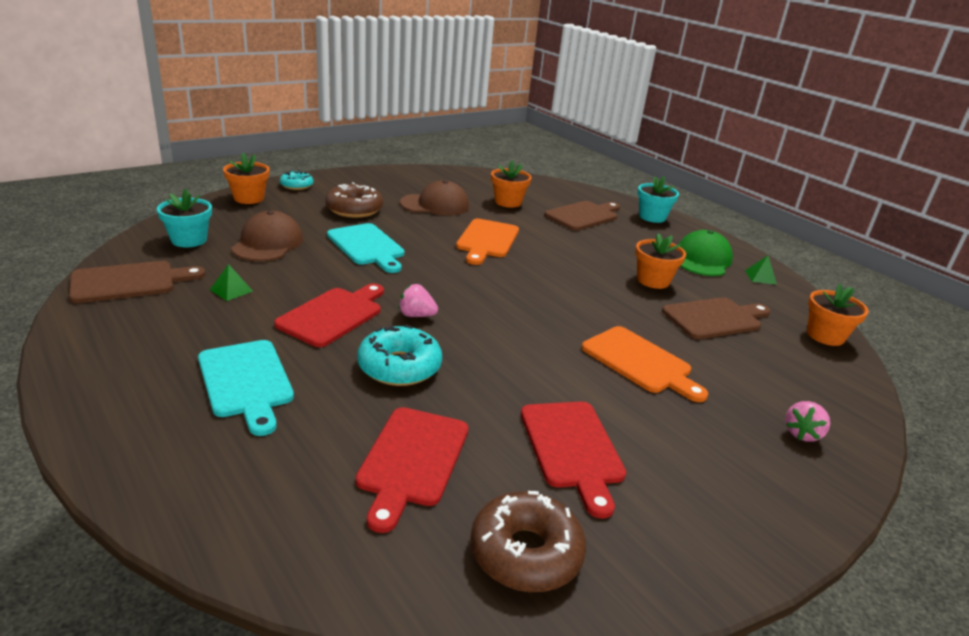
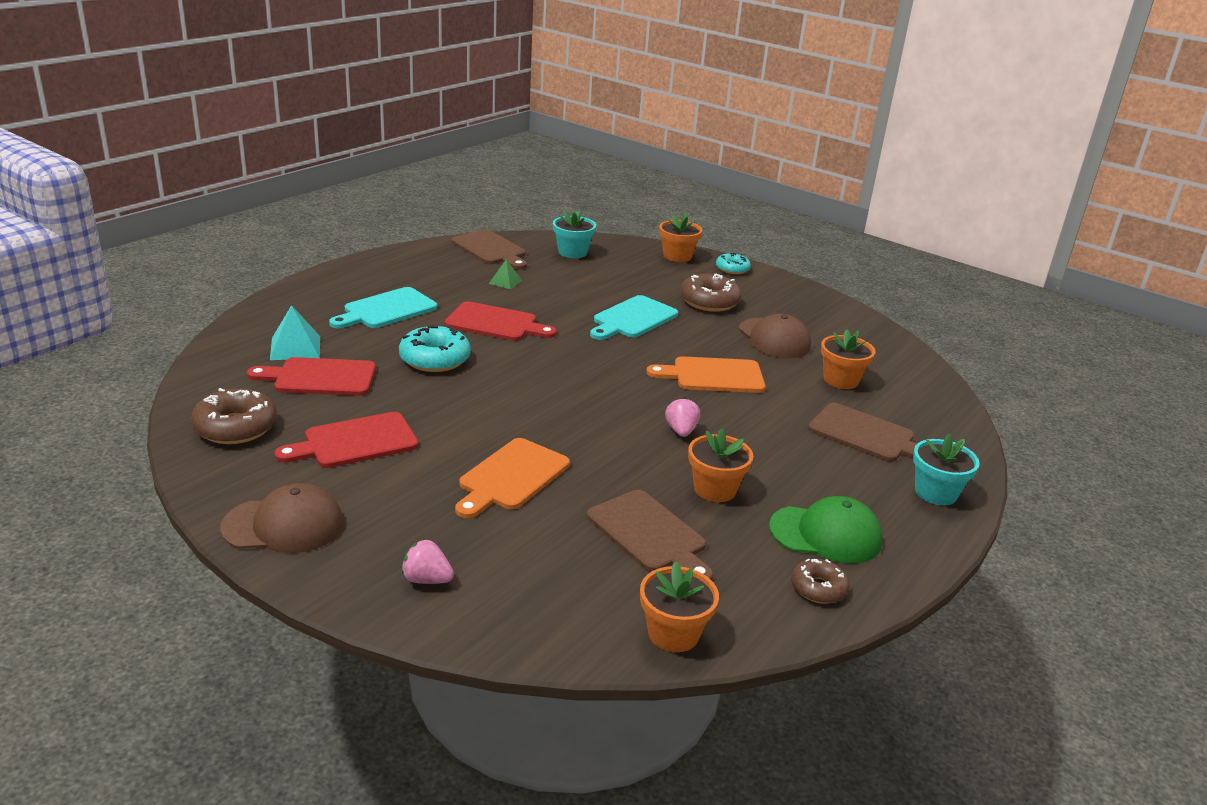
camera: 75 degrees right, 0 degrees up
(268, 243) = (596, 279): brown cap -> brown cap (283, 525)
(314, 475) = (295, 347): none -> turquoise pyramid
(416, 315) = (520, 356): pink strawberry -> pink strawberry (681, 431)
(760, 277) = (818, 588): green pyramid -> brown donut

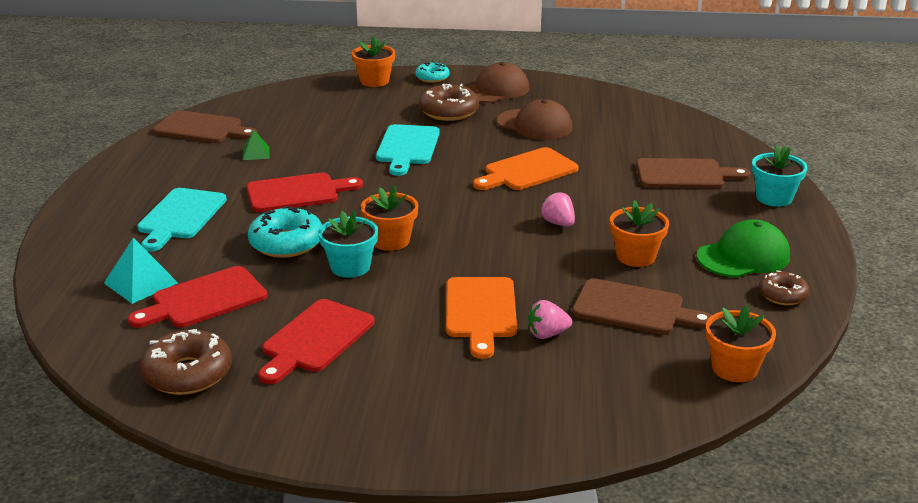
camera: 30 degrees left, 0 degrees up
(283, 525) = (350, 431): brown cap -> brown cap (495, 90)
(427, 579) = (522, 416): pink strawberry -> pink strawberry (547, 334)
(572, 252) = (280, 107): turquoise flower pot -> turquoise flower pot (350, 267)
(841, 380) = (620, 140): orange flower pot -> orange flower pot (390, 241)

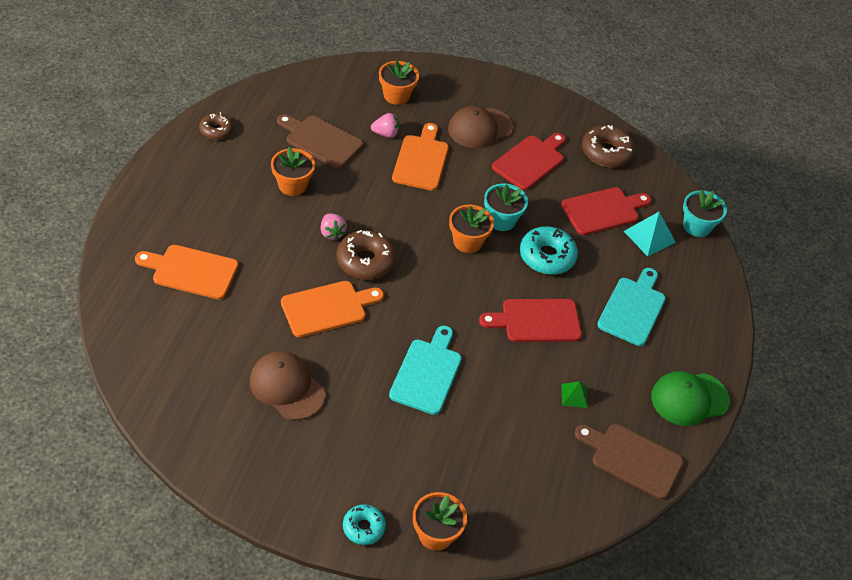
camera: 175 degrees left, 20 degrees up
(449, 111) = (367, 436): brown donut -> brown donut (365, 261)
(495, 90) = (299, 476): brown cap -> brown cap (480, 128)
(685, 175) = (191, 271): brown cutting board -> orange cutting board
(734, 368) = (288, 87): orange flower pot -> orange flower pot (396, 95)
(743, 256) = (215, 168): green cap -> green cap (689, 398)
(774, 198) = (139, 224): turquoise flower pot -> turquoise flower pot (697, 226)

